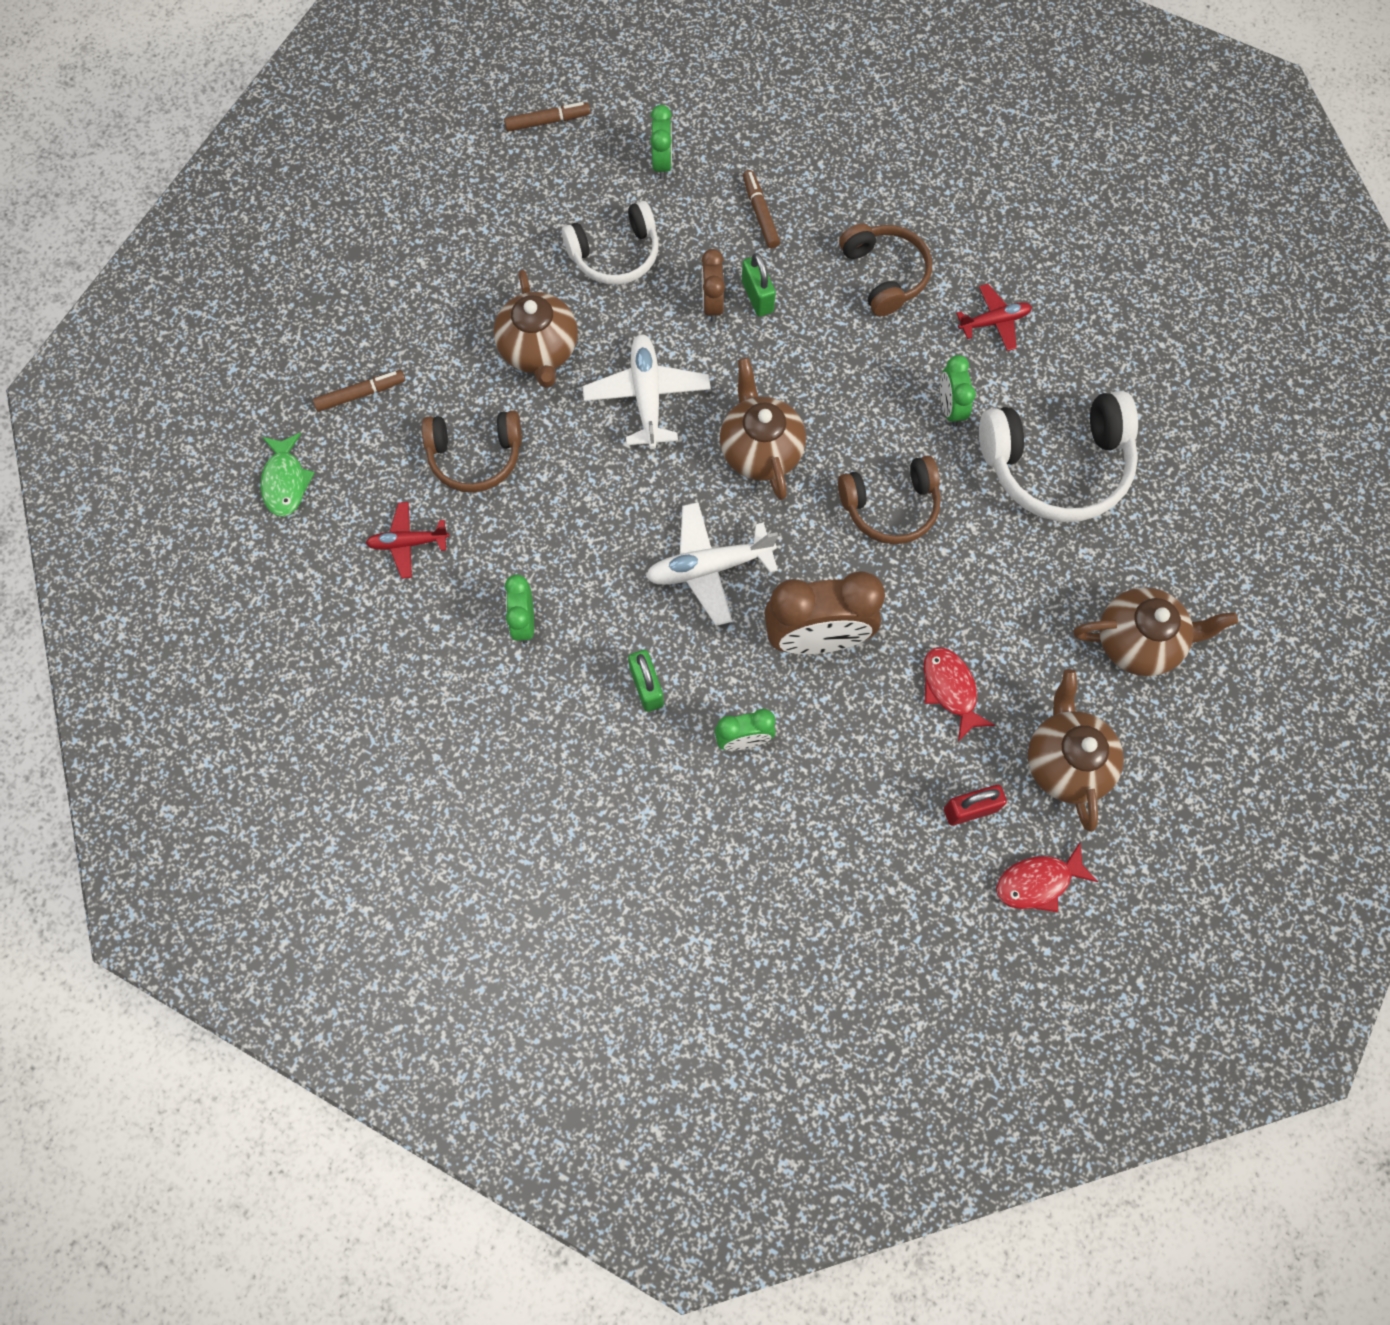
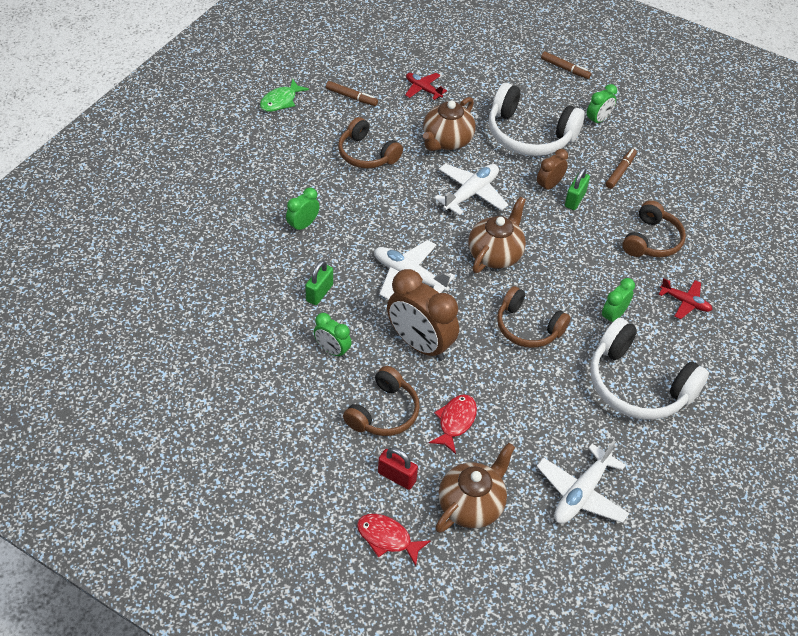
camera: 45 degrees right, 20 degrees down
(408, 543) = (297, 159): red plane -> red plane (423, 89)
(615, 255) = (529, 135): white headphones -> white headphones, size x1.54
(876, 754) = (384, 412): none -> brown headphones
(1138, 641) = (581, 493): brown teapot -> white plane

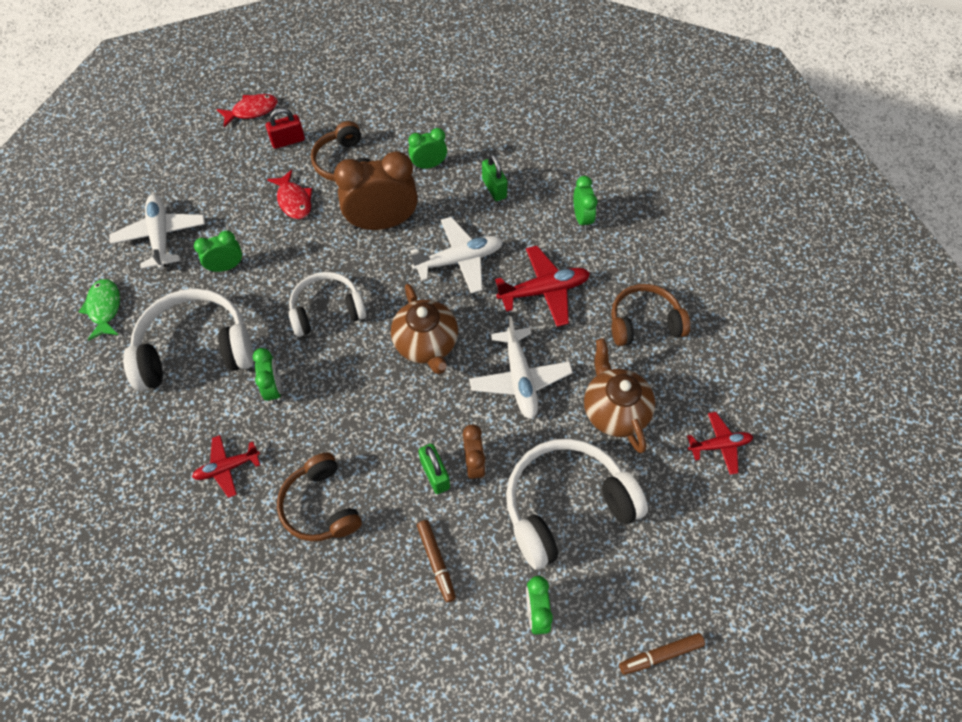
camera: 130 degrees right, 10 degrees up
(280, 101) = (779, 294): green fish -> green fish (104, 308)
(351, 97) = (748, 363): brown marker -> none
(390, 215) = (544, 291): none -> red plane
(471, 505) = (224, 168): brown teapot -> none
(527, 327) = (327, 310): brown headphones -> white headphones
(559, 420) = (226, 267): none -> green clock

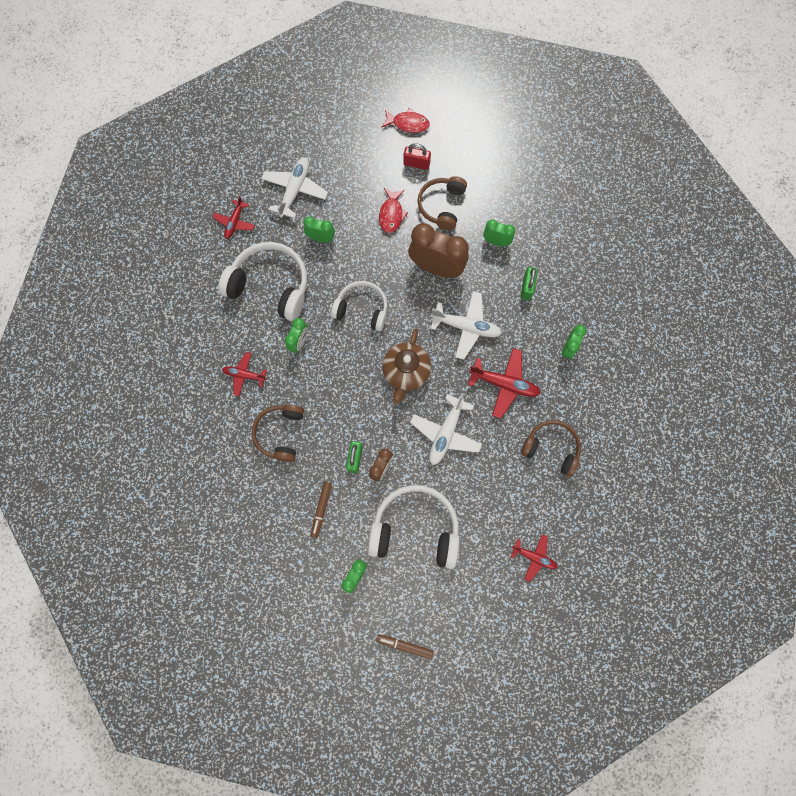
camera: 35 degrees right, 15 degrees up
(104, 308) = (234, 222): green fish -> red plane
(614, 410) = (487, 492): brown teapot -> none

